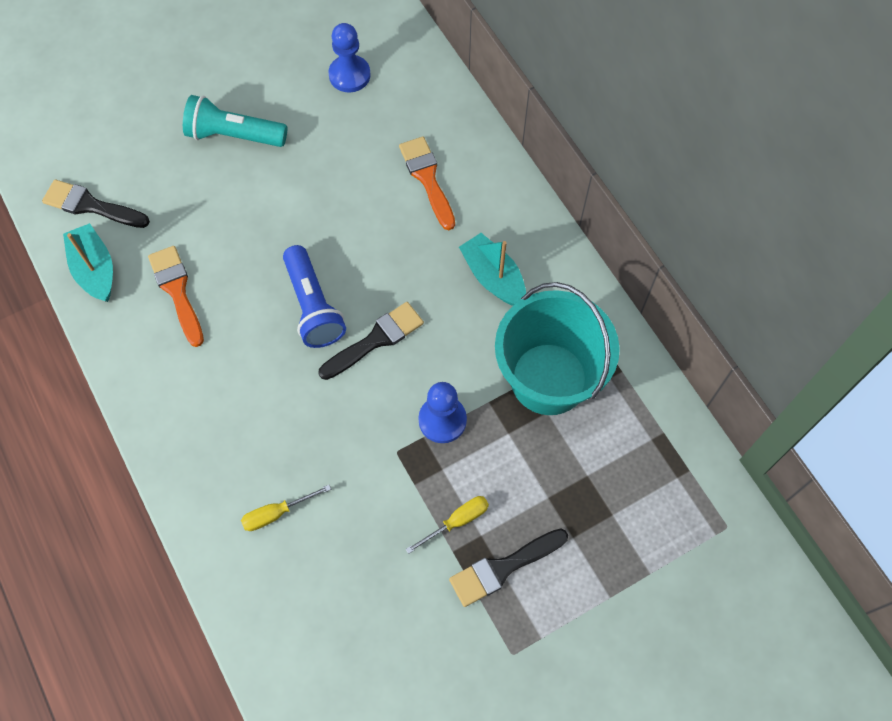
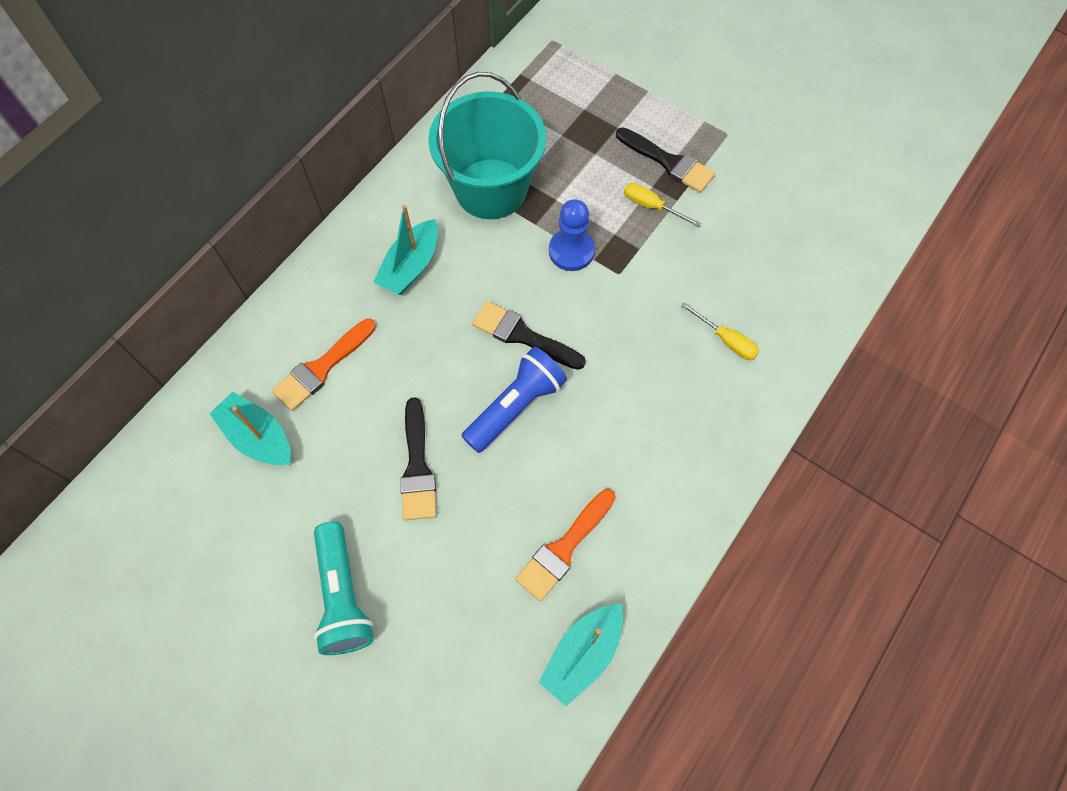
camera: 115 degrees left, 0 degrees up
(91, 205) = (507, 712): black brush -> black brush (417, 467)
(349, 75) = (210, 508): blue pawn -> none
(390, 119) = (258, 437): none -> turquoise boat

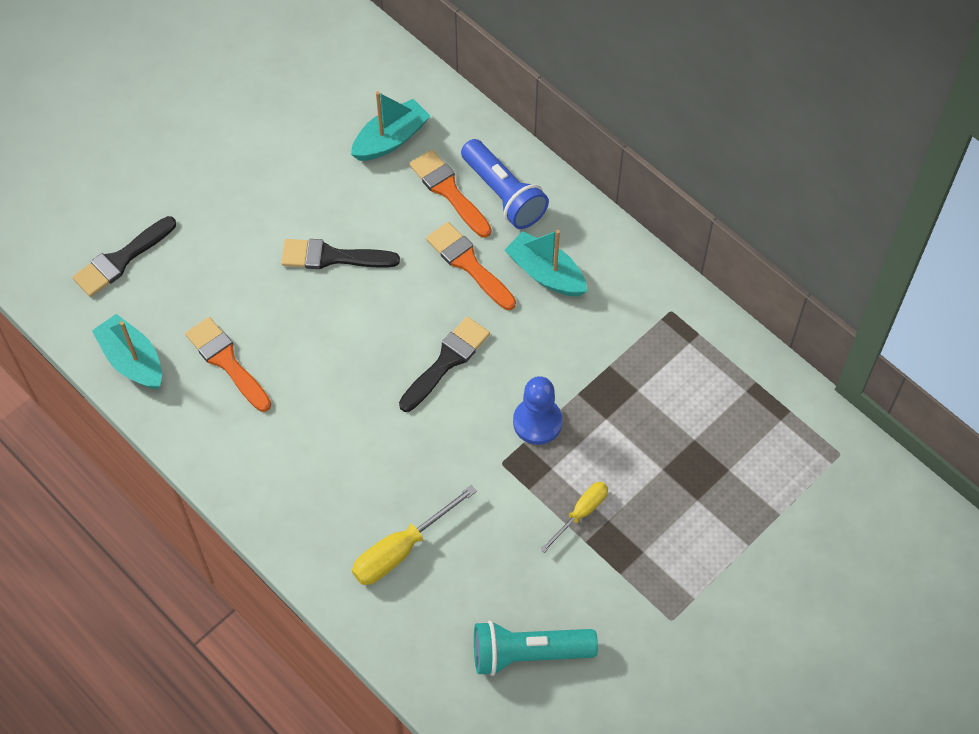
camera: 100 degrees right, 5 degrees down
(343, 596) = (233, 192): turquoise flashlight -> turquoise flashlight (528, 653)
(409, 335) = (468, 264): none -> orange brush
(491, 189) = (630, 358): turquoise bucket -> none
(516, 406) = (372, 344): blue flashlight -> blue flashlight (503, 194)
(668, 162) = (639, 544): black brush -> black brush (121, 259)
(726, 340) = (401, 549): yellow screwdriver -> yellow screwdriver, size x1.56

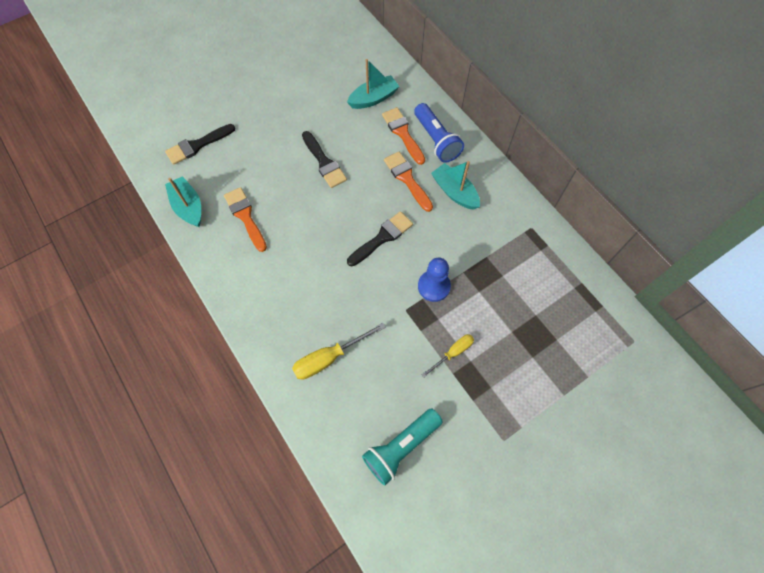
camera: 10 degrees right, 5 degrees up
(332, 257) = (324, 162): black brush -> black brush turned 135 degrees counterclockwise
(528, 653) = (401, 447): turquoise flashlight -> turquoise flashlight turned 45 degrees counterclockwise

